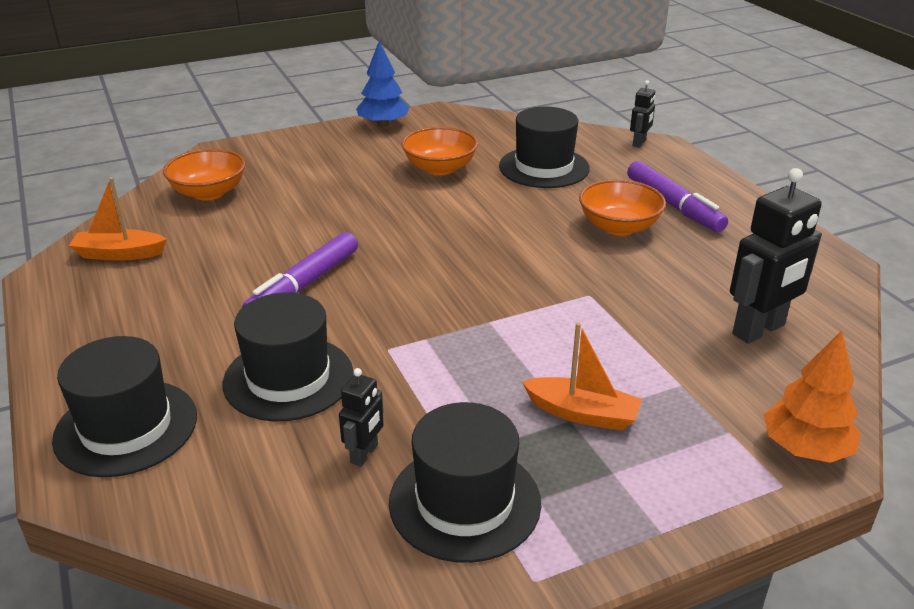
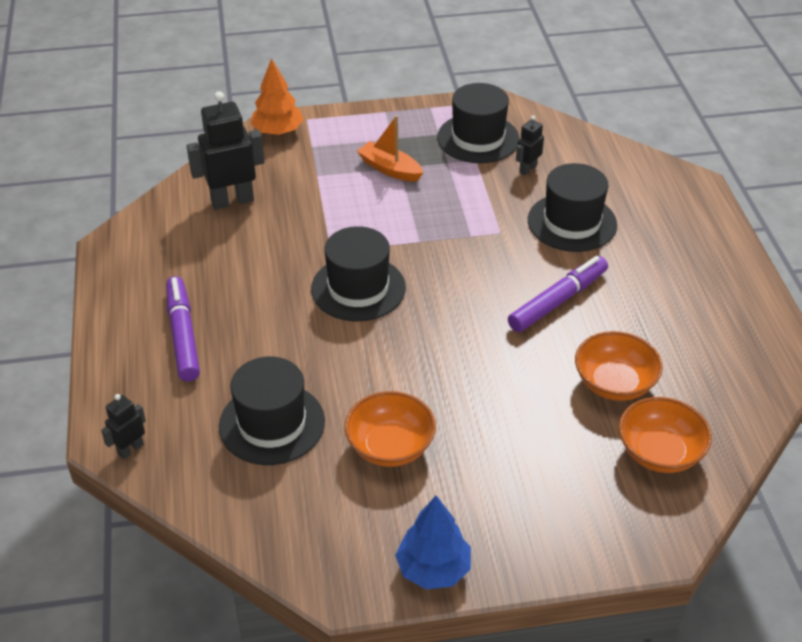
camera: 165 degrees left, 10 degrees up
(119, 254) = (730, 370): orange boat -> none
(126, 427) = (674, 208): black hat -> black hat (358, 288)
(619, 227) = (256, 317): orange bowl -> orange bowl (614, 383)

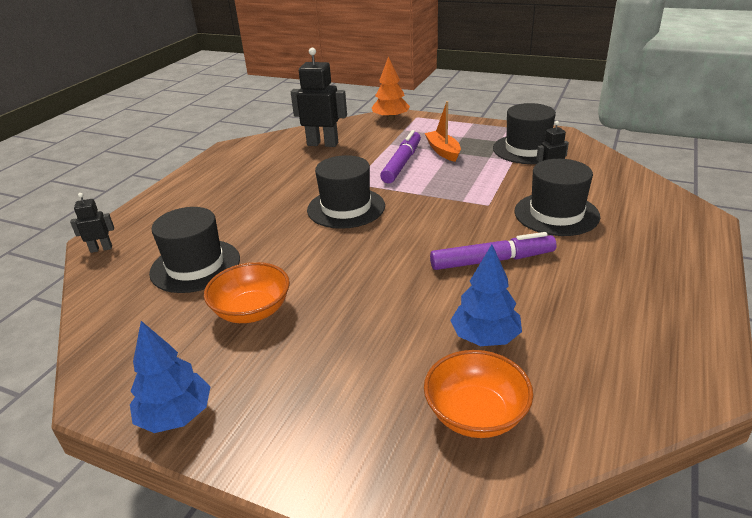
camera: 35 degrees right, 10 degrees down
(183, 335) = (209, 200): purple marker -> purple marker (402, 163)
(614, 383) = (485, 337): orange bowl -> blue tree

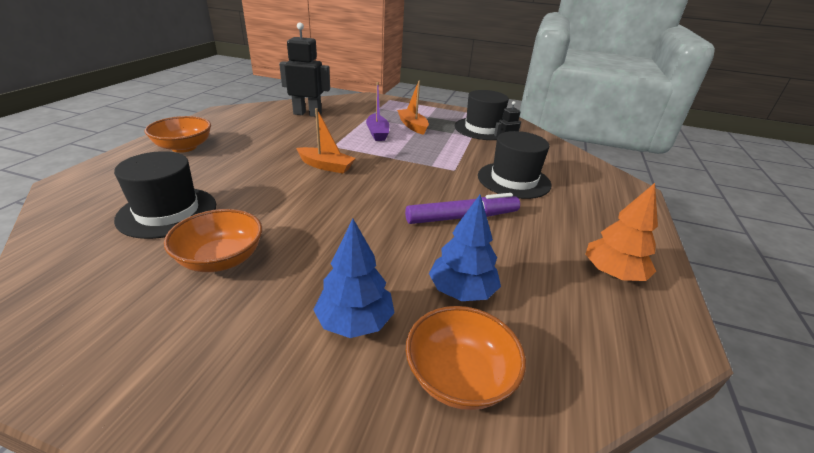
camera: 10 degrees left, 0 degrees up
(101, 249) = (68, 192): black robot -> none
(176, 416) = (107, 383): blue tree -> blue tree (355, 322)
(198, 194) = (184, 147): none -> orange bowl
(346, 208) = (326, 166): black hat -> orange boat
(391, 119) = (368, 99): orange tree -> orange tree (613, 273)
(402, 163) = (377, 133): purple marker -> purple boat

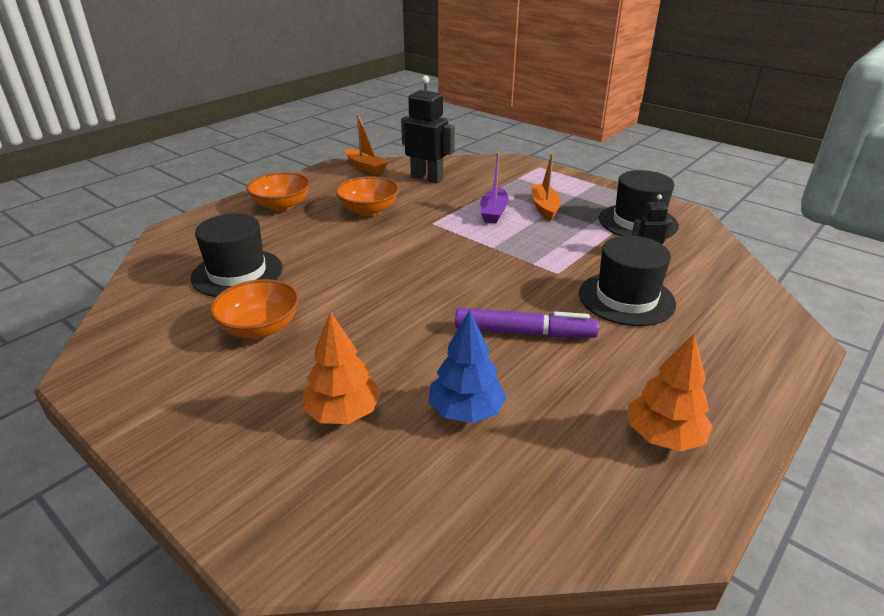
camera: 25 degrees right, 0 degrees up
(326, 166) = (410, 246): orange boat -> orange boat (365, 167)
(355, 322) = (343, 413): blue tree -> orange tree
(459, 376) = (407, 487): orange bowl -> orange bowl (368, 210)

